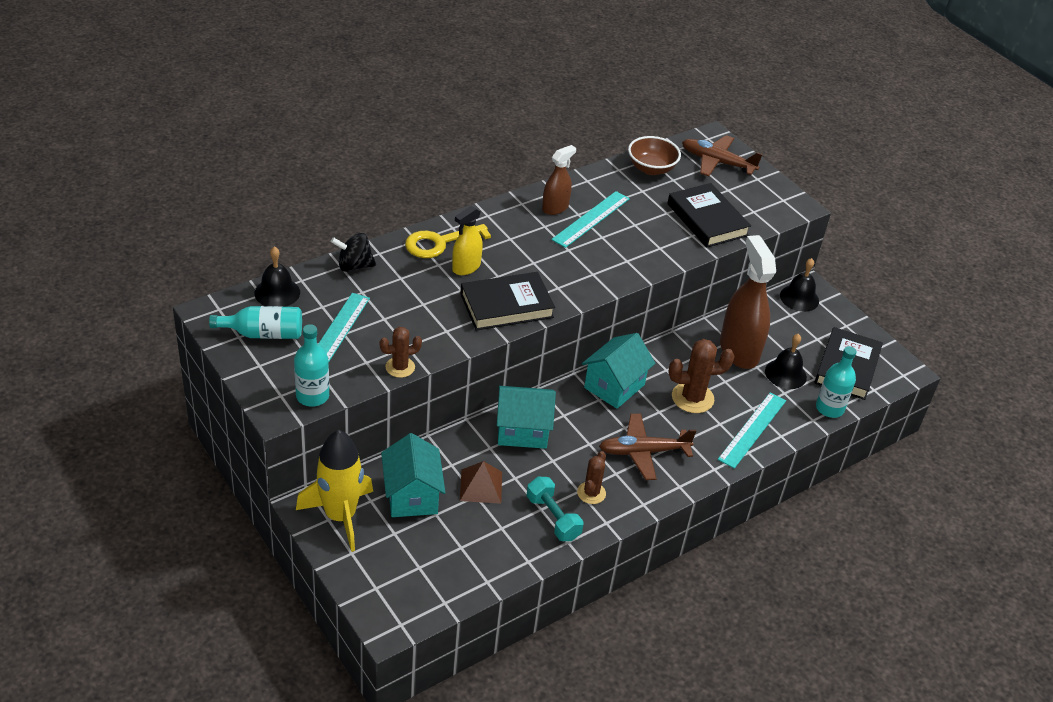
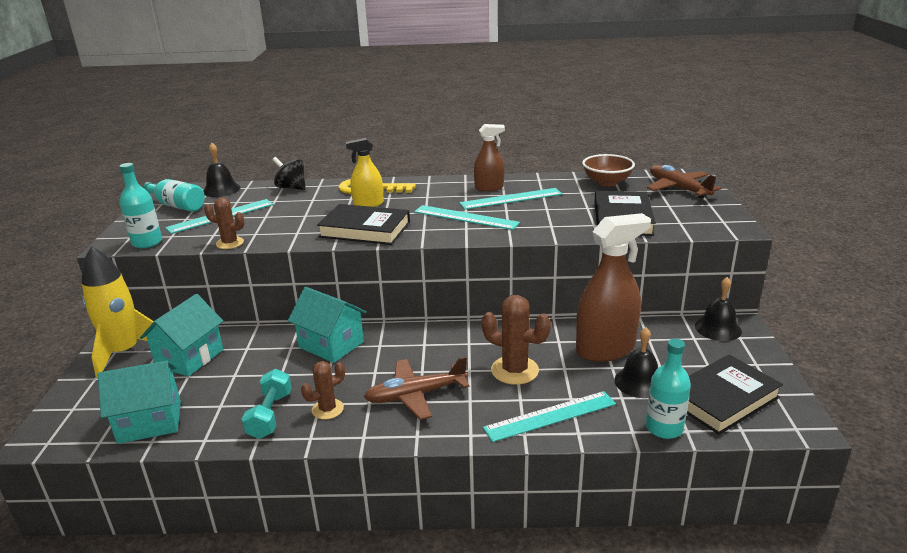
camera: 40 degrees right, 15 degrees down
(481, 486) = (247, 370): brown pyramid -> none
(578, 259) = (465, 217): none -> turquoise ruler
(614, 386) = (449, 339): turquoise house -> turquoise house (150, 422)
(643, 452) = (415, 395): brown plane -> brown plane turned 45 degrees counterclockwise
(739, 350) = (605, 349): brown spray bottle -> brown spray bottle turned 45 degrees clockwise

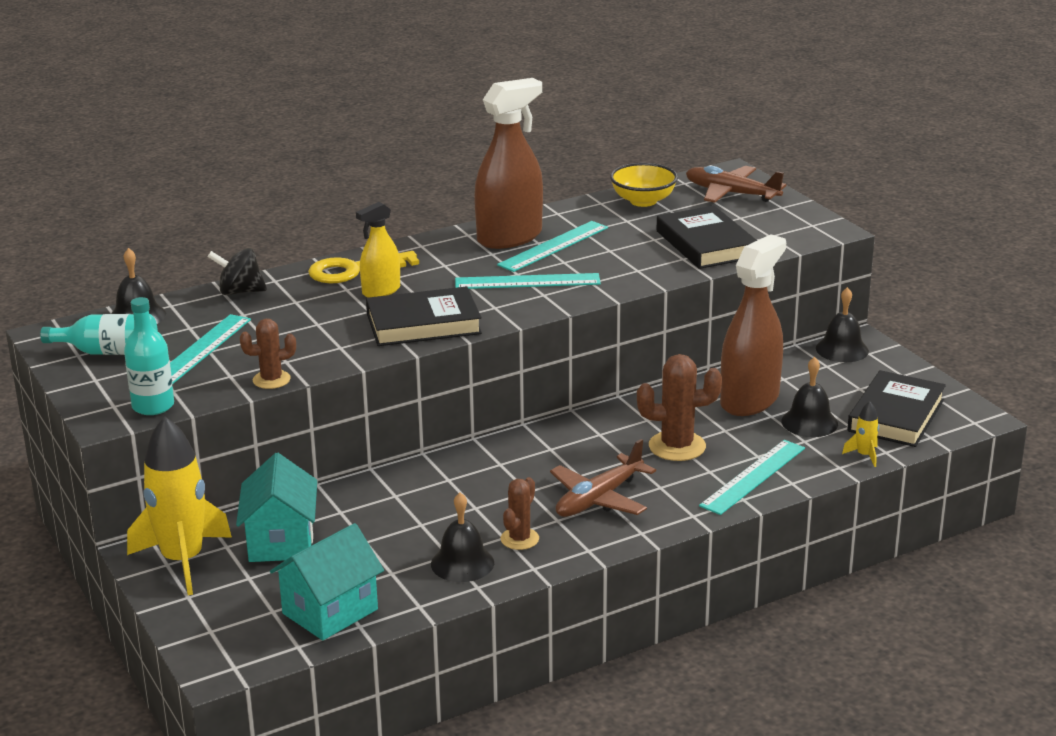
camera: 30 degrees left, 0 degrees up
(270, 415) = (462, 563): turquoise dumbbell -> black bell
(331, 344) = (441, 479): turquoise house -> none
(489, 188) = (509, 237): brown spray bottle -> brown spray bottle, size x1.82
(606, 182) = (643, 201): brown bowl -> yellow bowl
(664, 428) = (864, 455): turquoise bottle -> yellow rocket

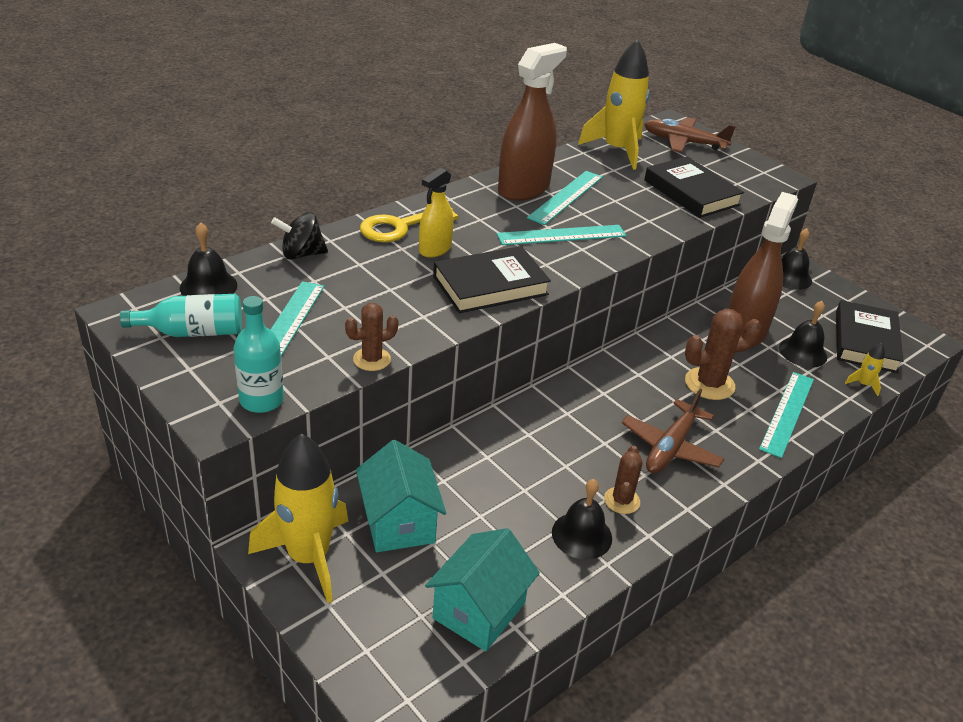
camera: 15 degrees left, 10 degrees up
(643, 201) = (617, 150): yellow bowl -> yellow rocket

